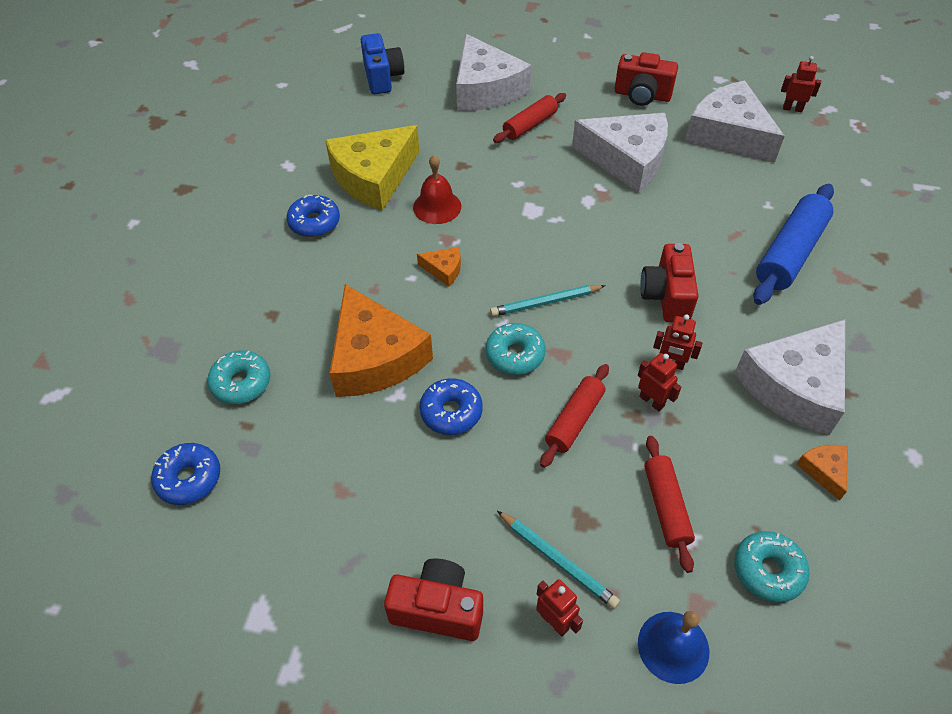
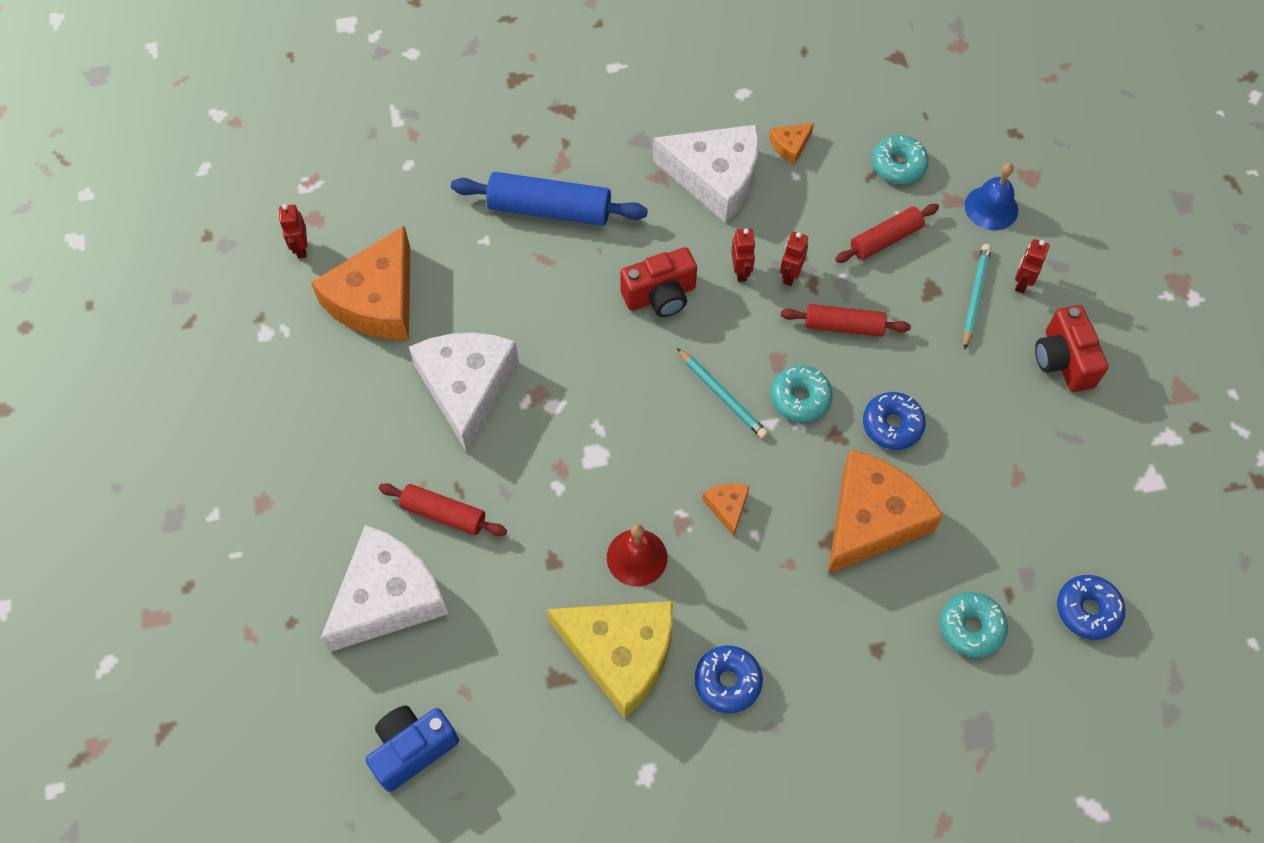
camera: 115 degrees left, 10 degrees up
(642, 95) = (333, 408): red camera -> none
(728, 134) = (377, 300): white cheese -> orange cheese

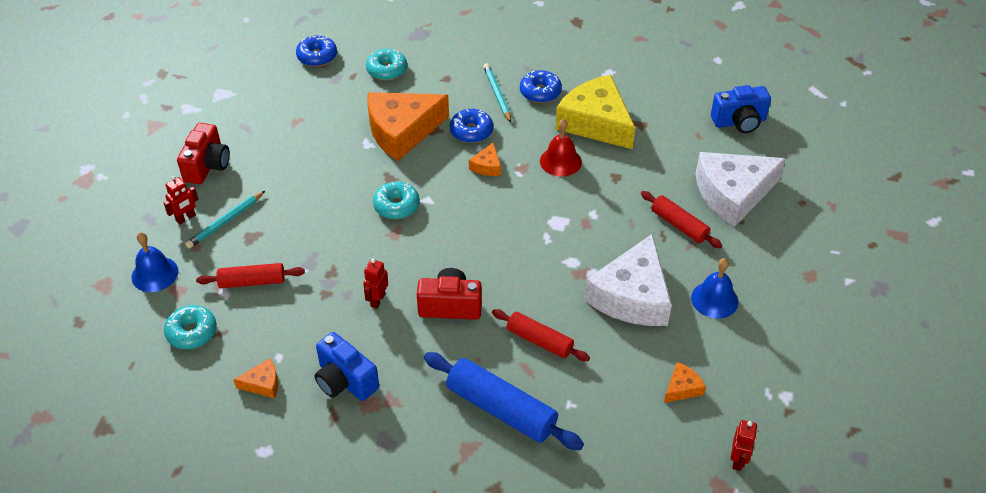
camera: 155 degrees left, 15 degrees down
(370, 421) = (714, 299): none -> blue bell
(377, 300) = (682, 388): orange cheese -> orange cheese, size x0.43
(715, 178) = (345, 381): white cheese -> blue camera
(722, 396) = (448, 226): turquoise pencil -> turquoise pencil (497, 94)
(790, 275) = (343, 284): red robot -> none
(843, 326) = (332, 237): red rolling pin -> red rolling pin (539, 341)
(892, 425) = (349, 171): blue donut -> blue donut (471, 131)

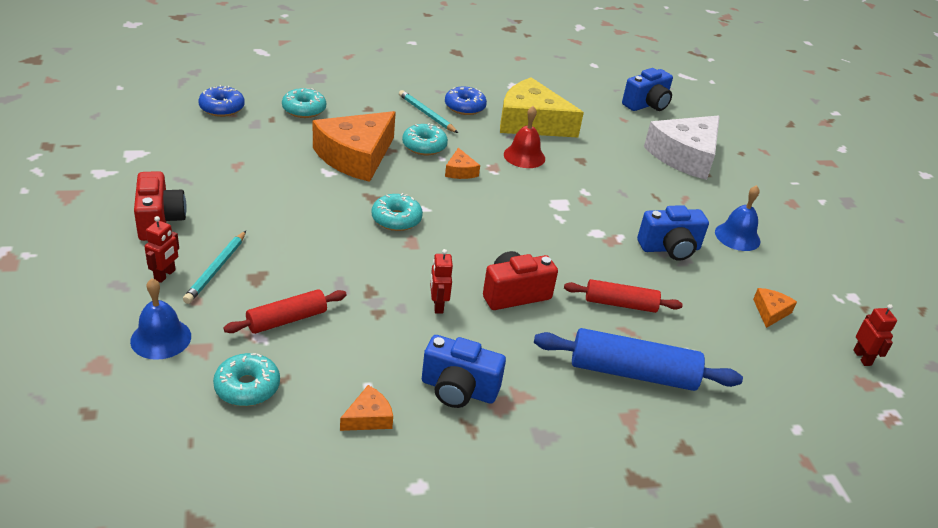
camera: 30 degrees left, 10 degrees down
(471, 131) = (424, 146): blue donut -> turquoise donut
(632, 296) = (670, 248): white cheese -> blue camera
(679, 225) = (662, 186): red rolling pin -> none

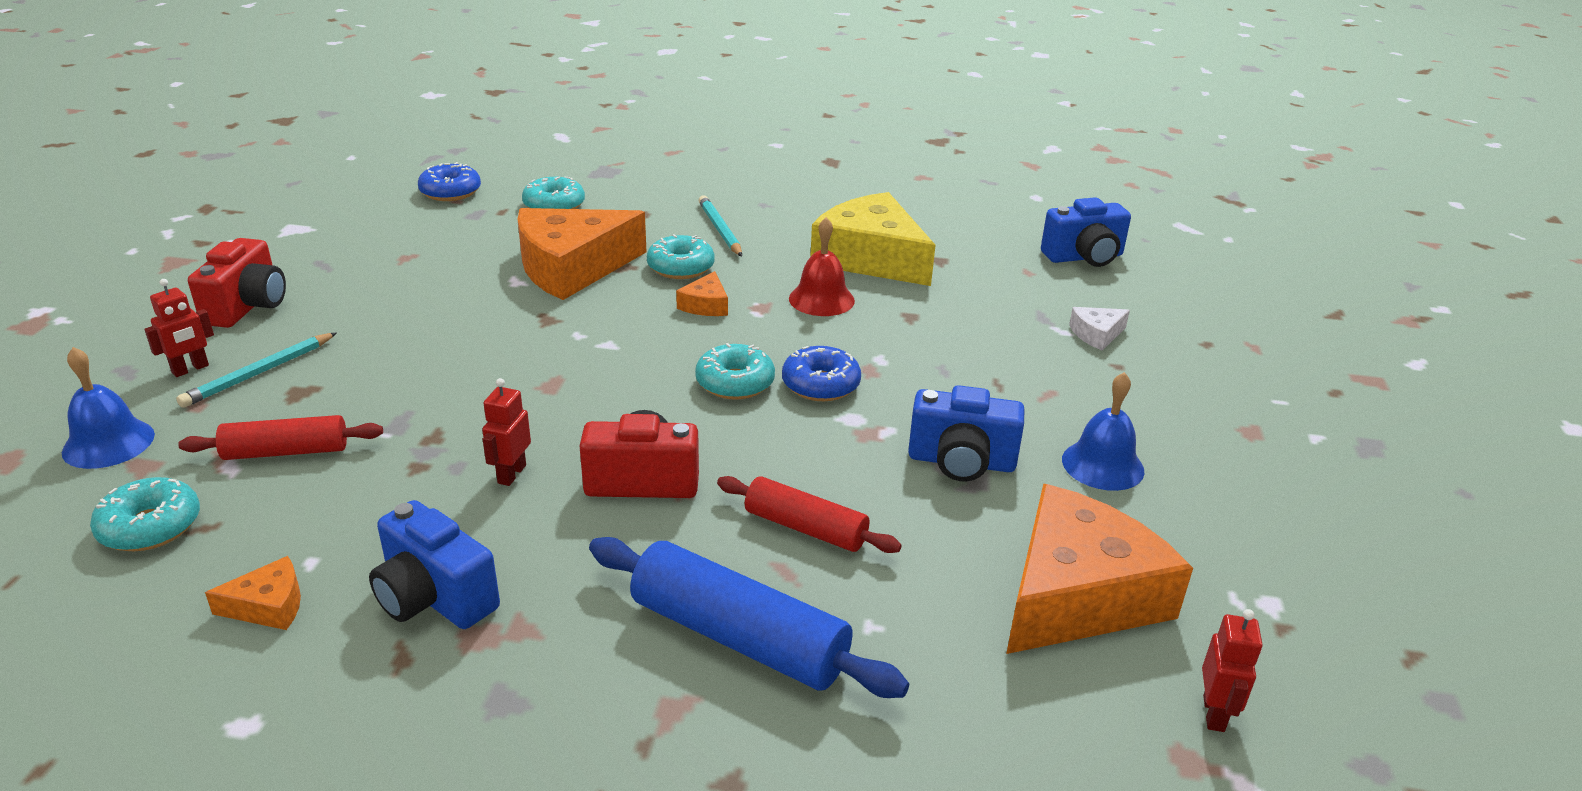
camera: 25 degrees right, 5 degrees down
(396, 219) = (556, 352): turquoise donut -> turquoise donut (735, 383)
(464, 107) = (784, 227): blue donut -> blue donut (820, 385)
(685, 156) = (1096, 334): white cheese -> white cheese, size x0.43
(770, 312) = (1077, 595): orange cheese -> orange cheese, size x2.35

